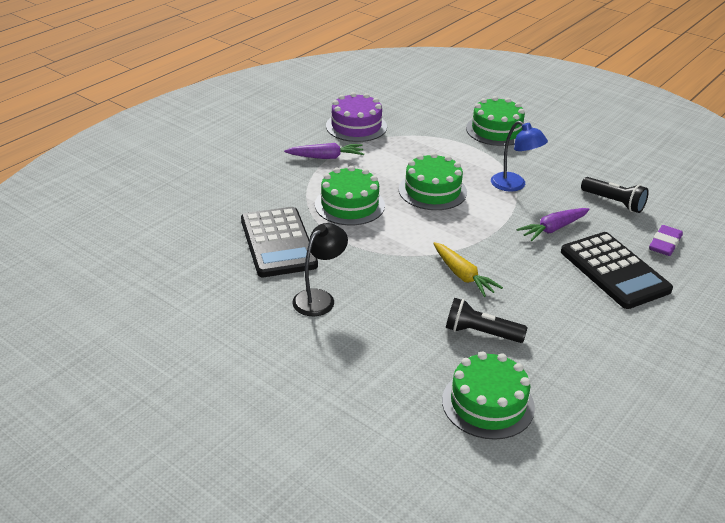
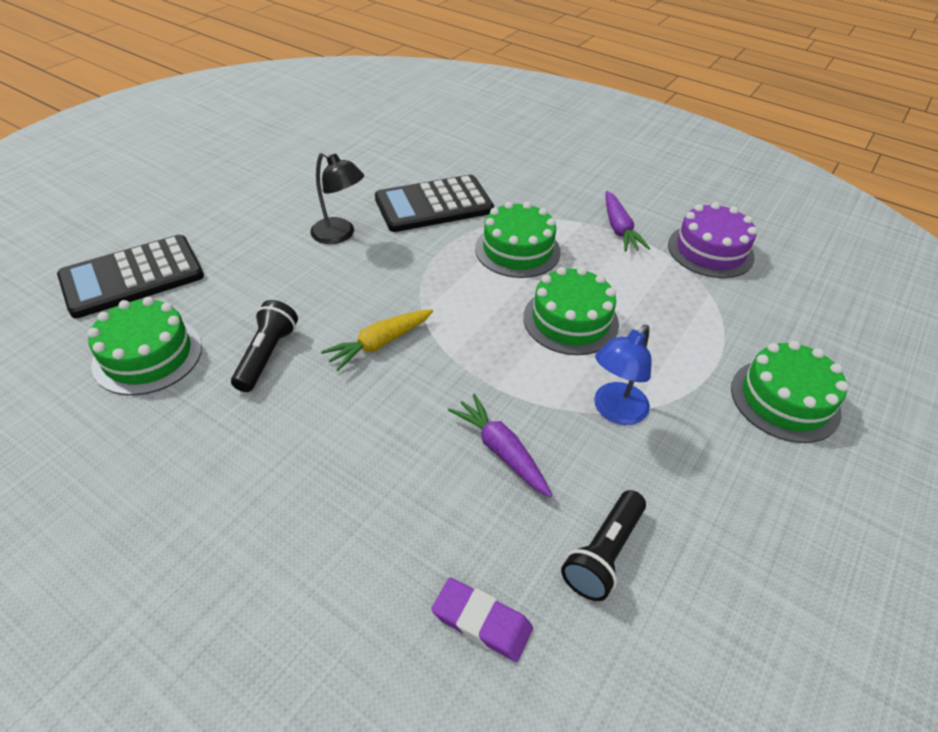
camera: 85 degrees right, 10 degrees up
(614, 271) = (394, 521): black calculator -> black calculator (132, 277)

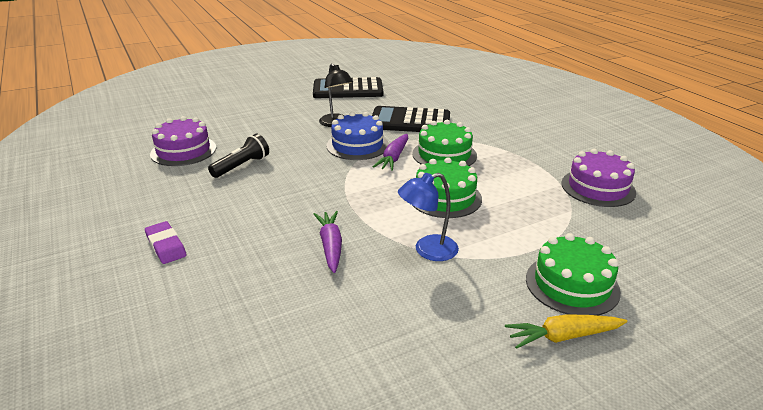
camera: 30 degrees right, 15 degrees down
(132, 277) = (208, 117): black calculator -> black calculator (348, 89)
(148, 355) = (183, 151): green cake -> purple cake
(380, 343) = (309, 177): yellow carrot -> yellow carrot (563, 336)
(399, 266) = (357, 145): none -> blue cake
(481, 622) = (237, 318): purple eraser -> purple eraser (166, 246)
(603, 553) = (344, 316): black flashlight -> none
(619, 229) = (533, 160): purple carrot -> purple carrot (393, 158)

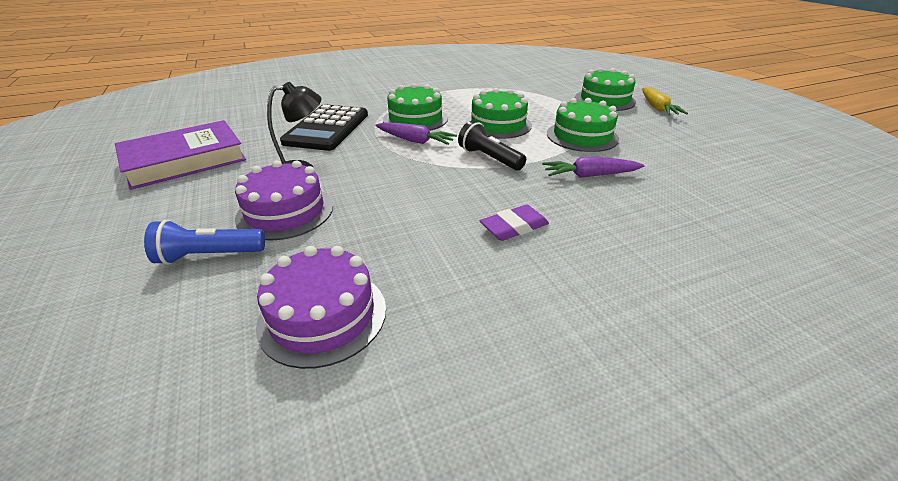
camera: 85 degrees left, 5 degrees up
(166, 246) = (629, 289): purple eraser -> purple eraser (514, 227)
(241, 117) = (209, 256): none -> blue flashlight
(241, 166) = (406, 241): black flashlight -> black flashlight (489, 158)
(348, 89) = (185, 160): black calculator -> purple book
(357, 145) = (375, 158): blue cake -> none
(427, 250) = (582, 136): blue lamp -> green cake
(598, 187) = (483, 79): purple cake -> purple cake (285, 212)

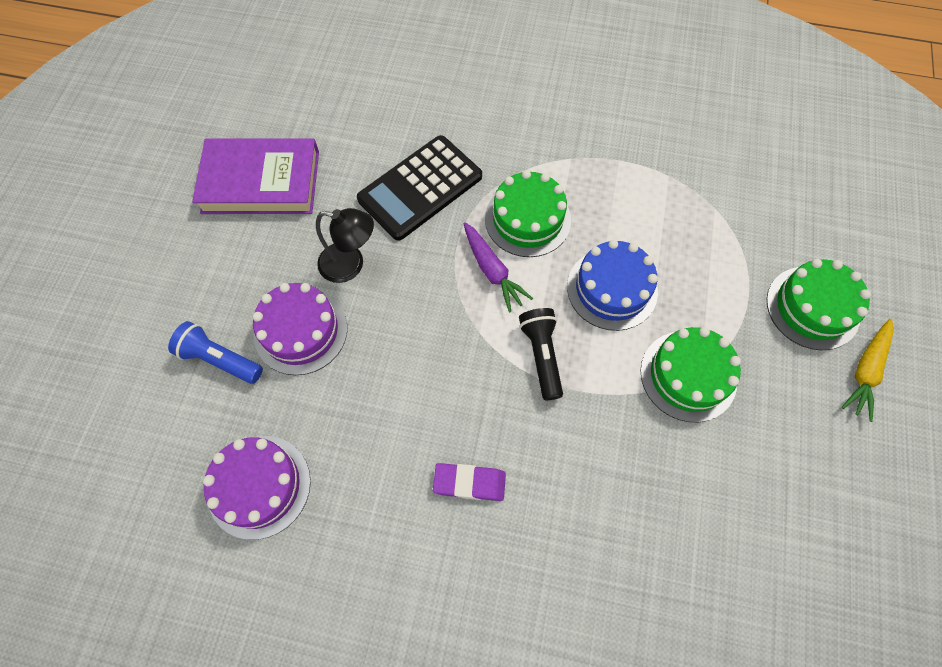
camera: 35 degrees right, 30 degrees up
(498, 124) = (612, 289): green cake -> blue cake
(589, 175) = (617, 455): purple carrot -> none

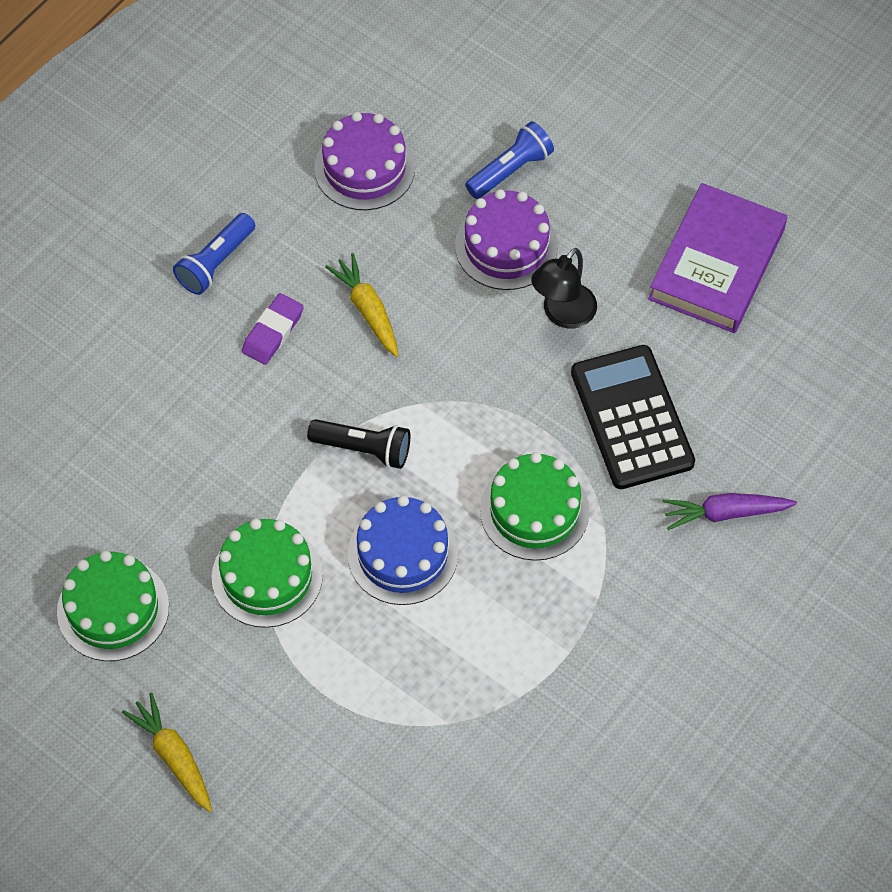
camera: 115 degrees right, 5 degrees down
(411, 412) = (367, 310): none -> yellow carrot
(420, 575) = (216, 263): none -> blue flashlight
(492, 271) = (486, 445): purple carrot -> purple carrot (725, 513)
(812, 307) = (271, 751): green cake -> green cake (113, 609)

